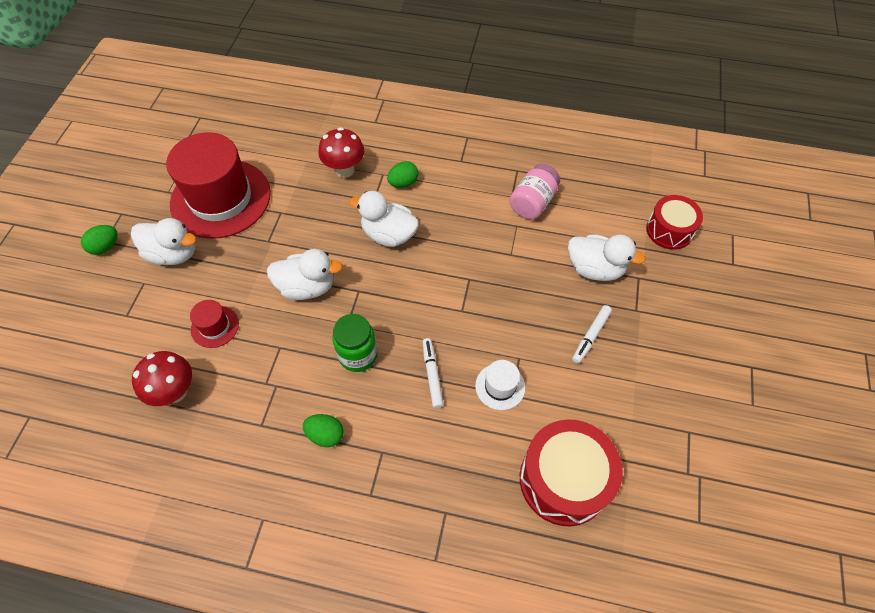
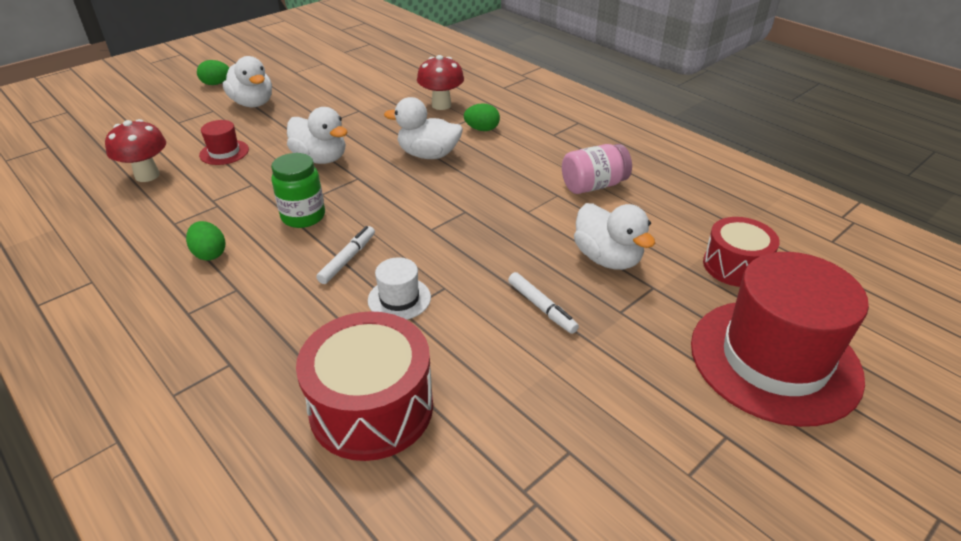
camera: 35 degrees right, 20 degrees down
(221, 198) = (326, 87): red hat -> red hat (774, 360)
(388, 235) = (428, 155): white duck -> white duck turned 45 degrees counterclockwise
(590, 336) = (541, 307): white marker -> white marker turned 105 degrees counterclockwise

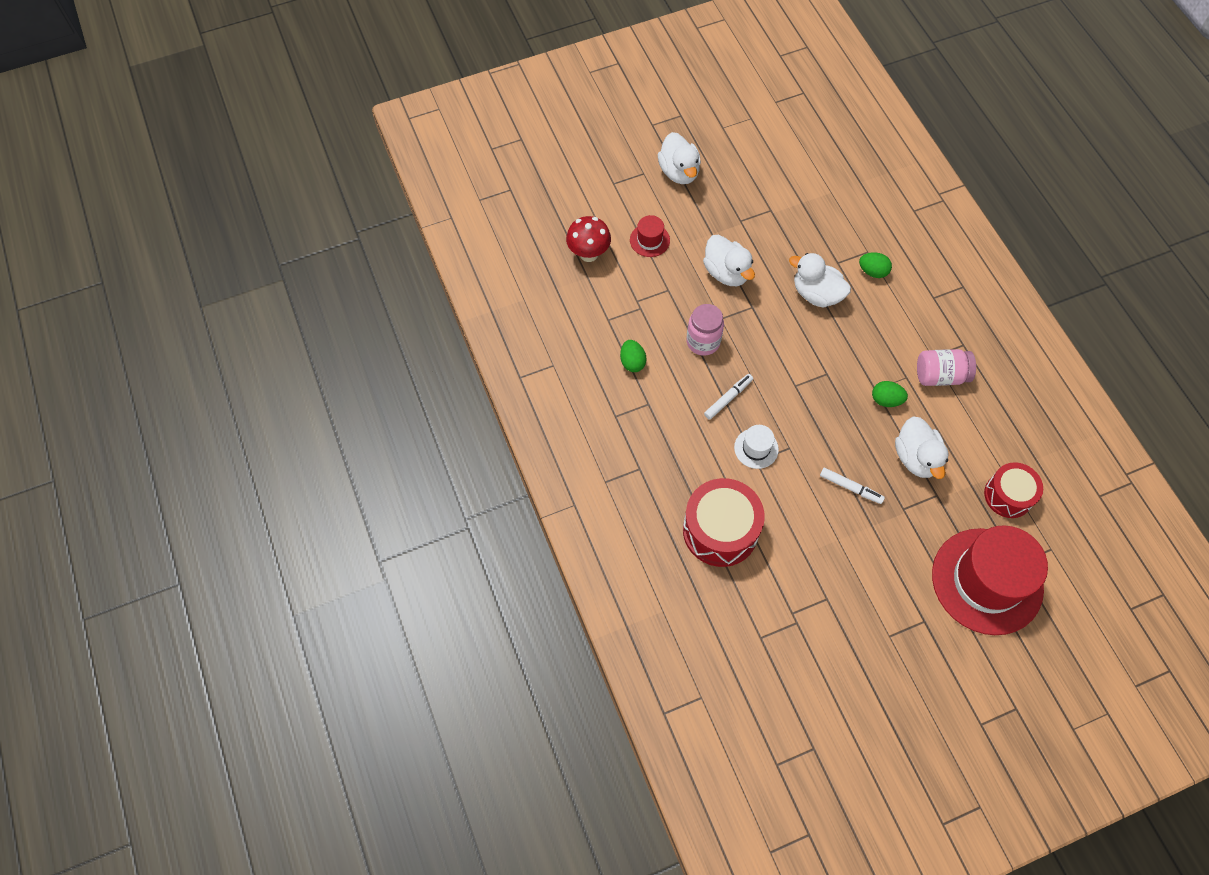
camera: 20 degrees right, 25 degrees up
(216, 84) = (649, 129): green egg -> green egg (886, 400)
(303, 216) = (703, 342): green jar -> pink jar
(441, 105) = (847, 223): red mushroom -> none
(541, 307) = (850, 487): white marker -> white marker turned 45 degrees counterclockwise

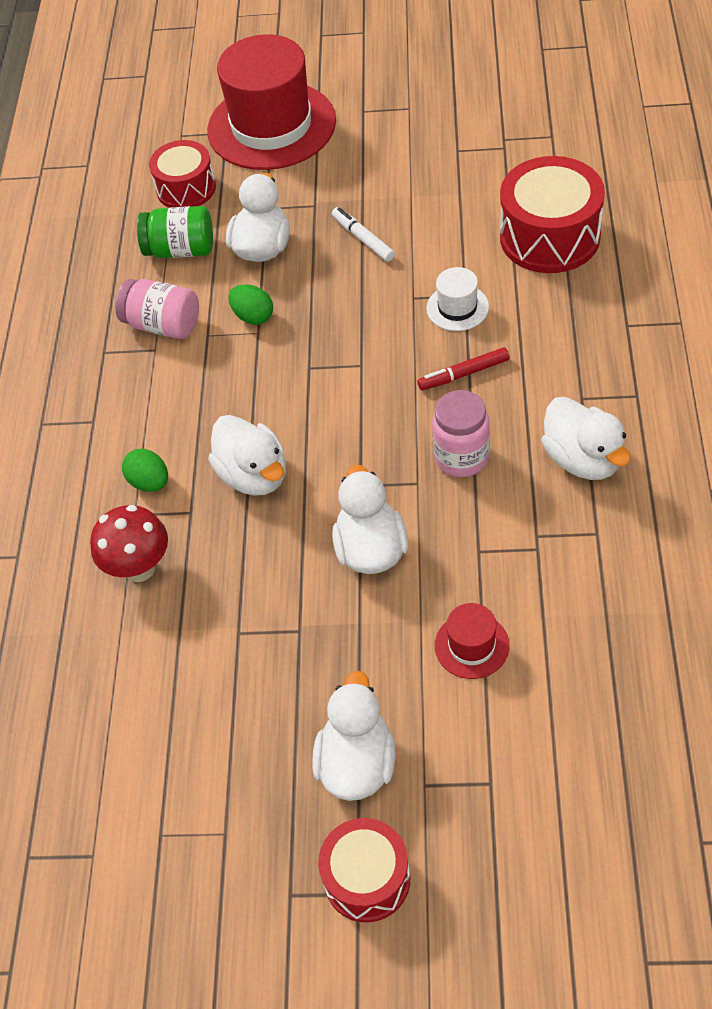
camera: 150 degrees left, 10 degrees down
(589, 254) = (589, 655): red mushroom -> red mushroom (139, 568)
(632, 362) = (583, 459): green egg -> white duck
(651, 131) = (367, 878): none -> red drum
(728, 398) = (463, 374): white marker -> red marker
(972, 439) = (180, 250): none -> green jar

